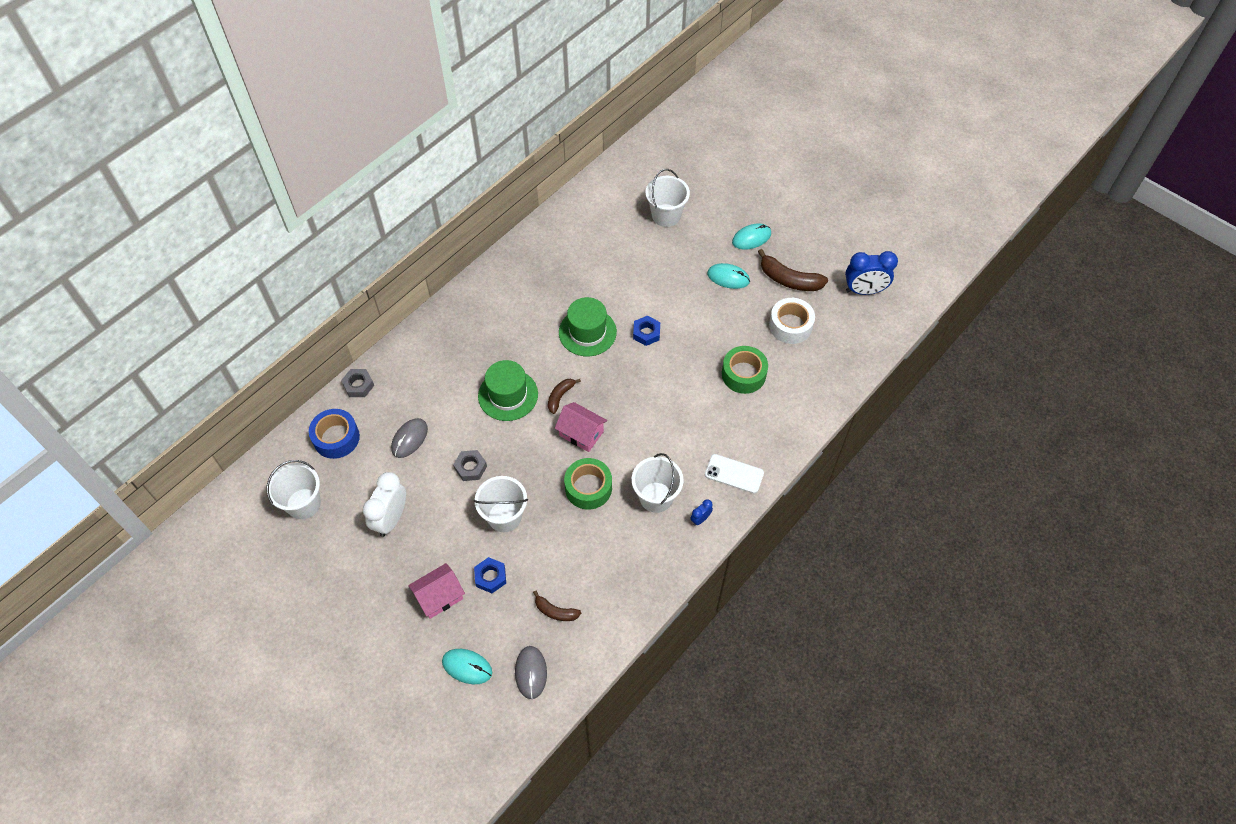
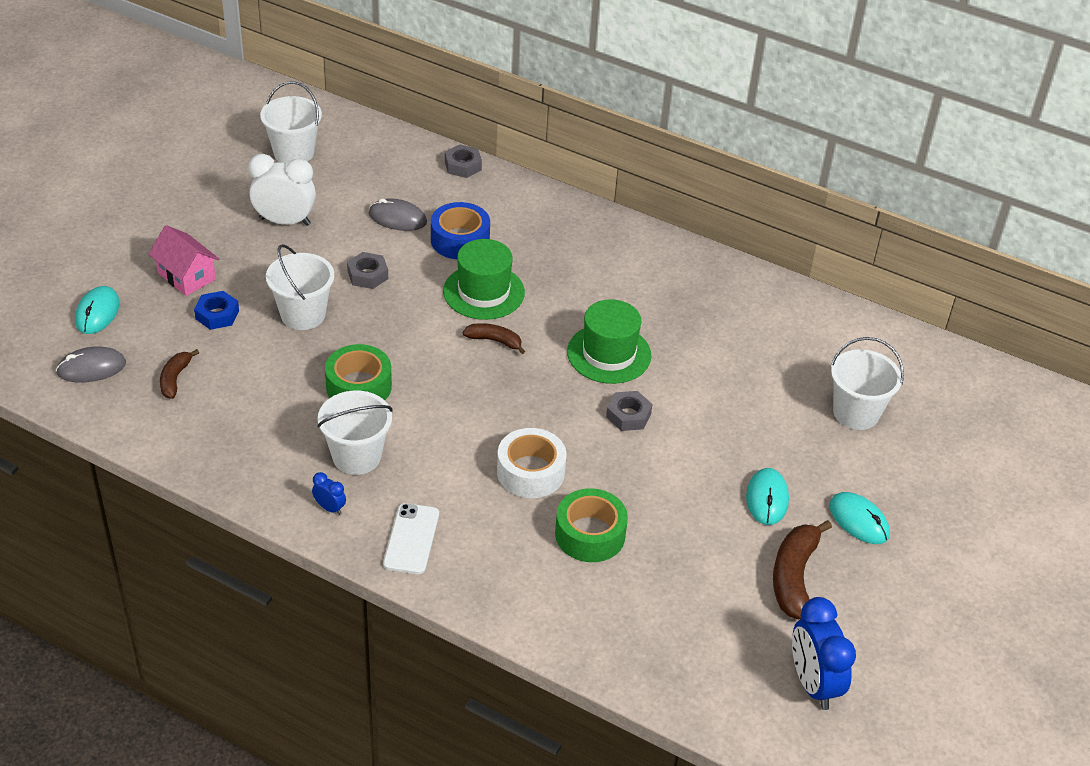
camera: 75 degrees right, 15 degrees down
(336, 438) = (385, 161): blue tape -> blue tape (460, 240)
(581, 433) = (441, 369): pink house -> none
(646, 333) = (628, 415): blue nut -> grey nut
(790, 325) = (702, 586): white tape -> white tape (530, 472)

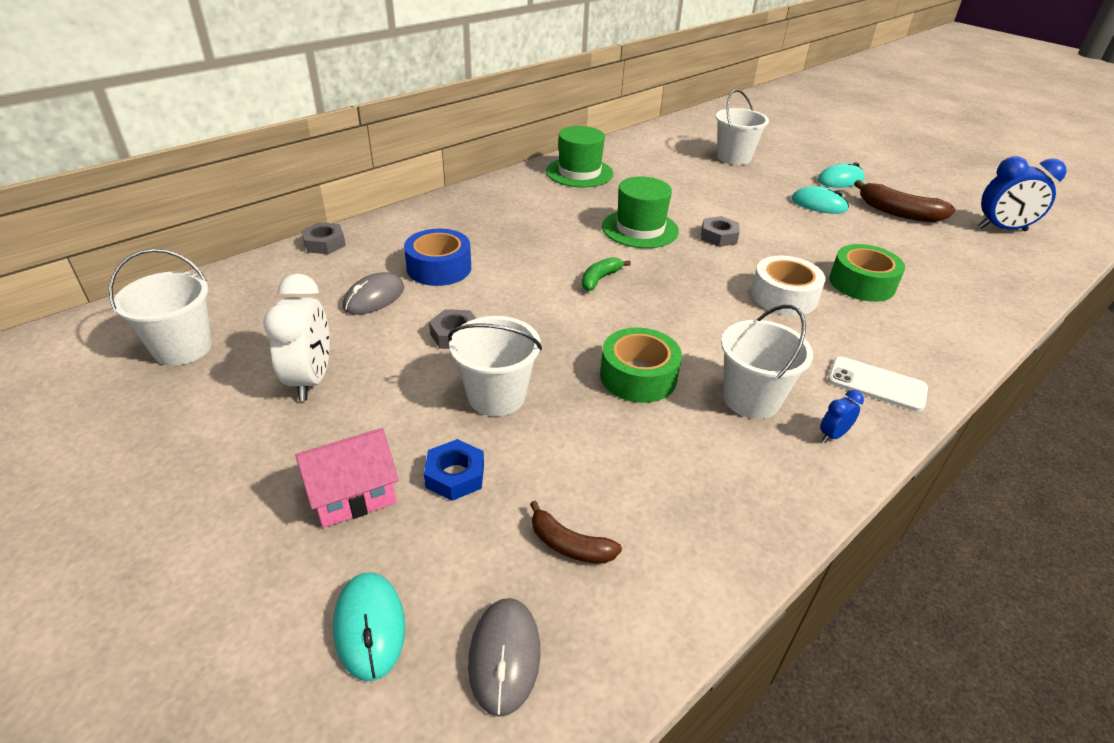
camera: 70 degrees left, 5 degrees down
(97, 312) = (370, 626): turquoise mouse -> turquoise mouse turned 45 degrees clockwise
(285, 221) = (311, 380): white clock -> white clock turned 150 degrees clockwise
(483, 292) = (526, 271): green hat -> green hat (579, 172)
(495, 341) = (600, 279): brown banana -> green banana

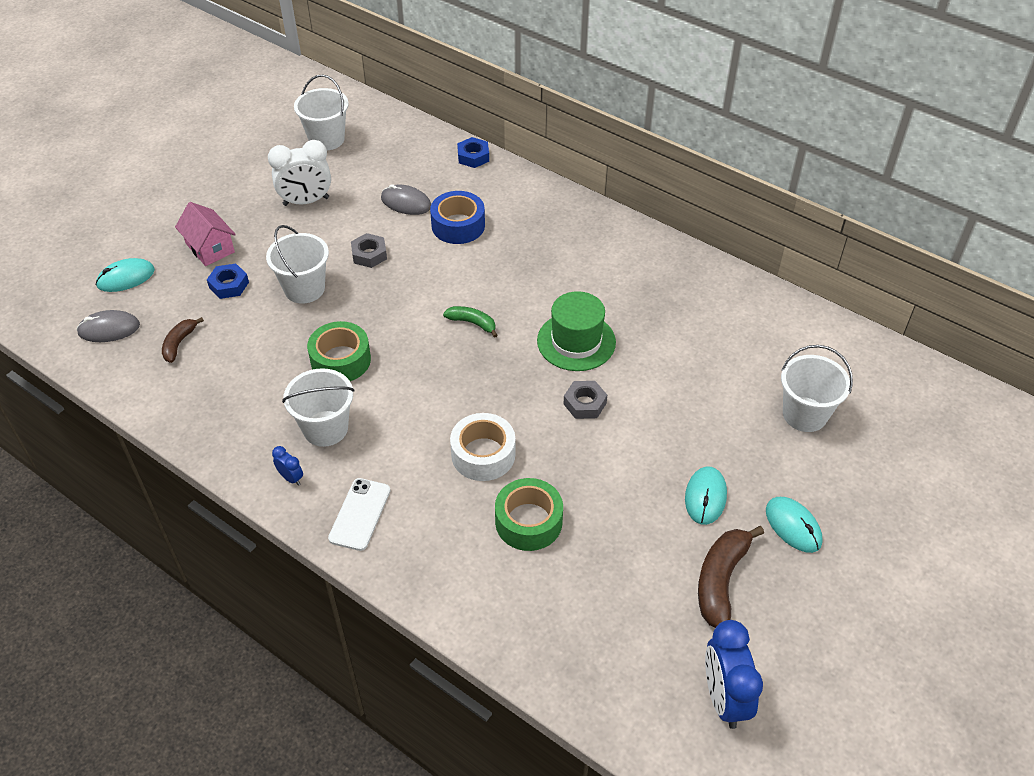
camera: 80 degrees right, 10 degrees up
(324, 244) = (473, 156): grey nut -> blue nut
(579, 172) = (684, 282): green hat -> none

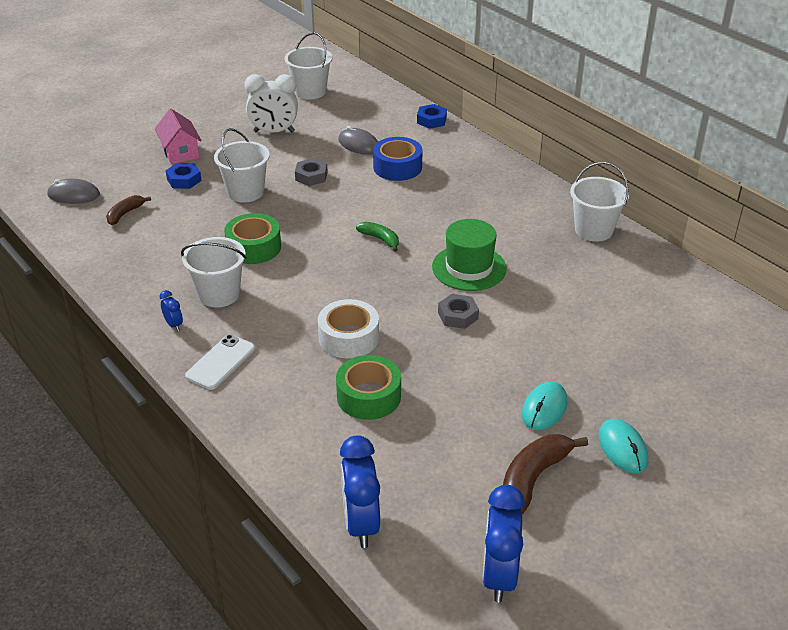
camera: 15 degrees right, 10 degrees down
(126, 278) = (103, 162): turquoise mouse -> none
(573, 673) = (361, 524): none -> blue clock
(804, 414) = (668, 361): white bucket -> white bucket (593, 230)

